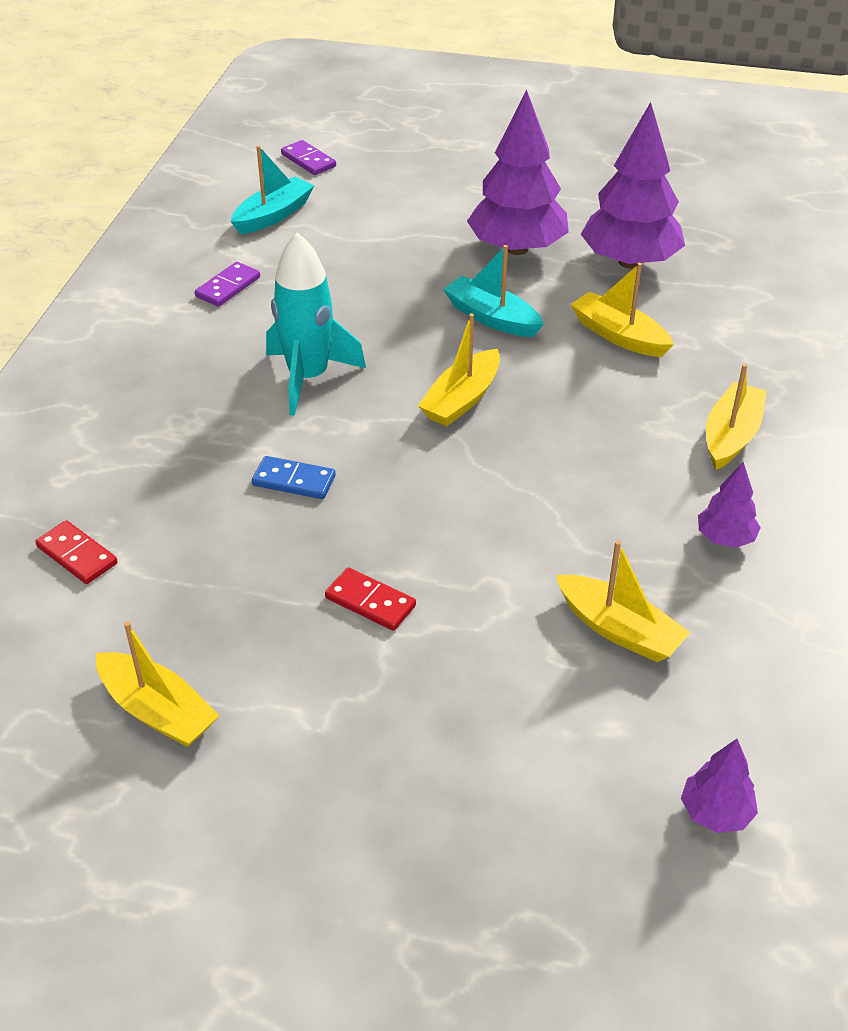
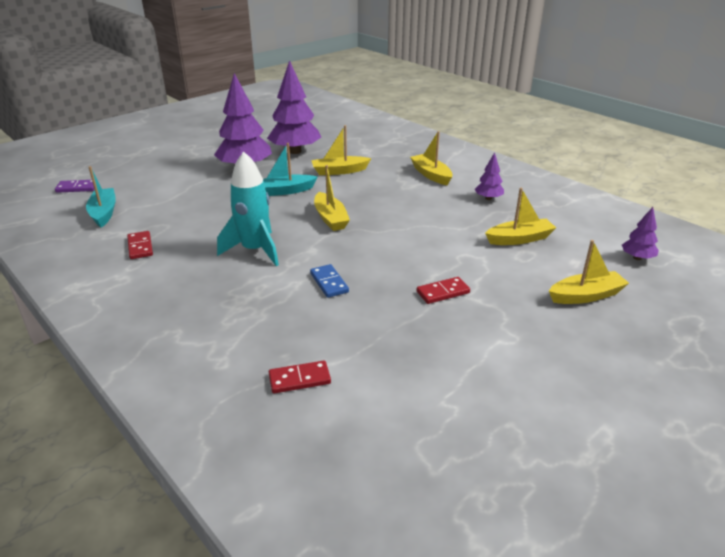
camera: 55 degrees left, 10 degrees down
(158, 711) = (461, 390): yellow boat -> yellow boat (586, 295)
(228, 287) = (140, 247): purple domino -> red domino
(294, 481) = (329, 283): blue domino -> blue domino turned 75 degrees counterclockwise

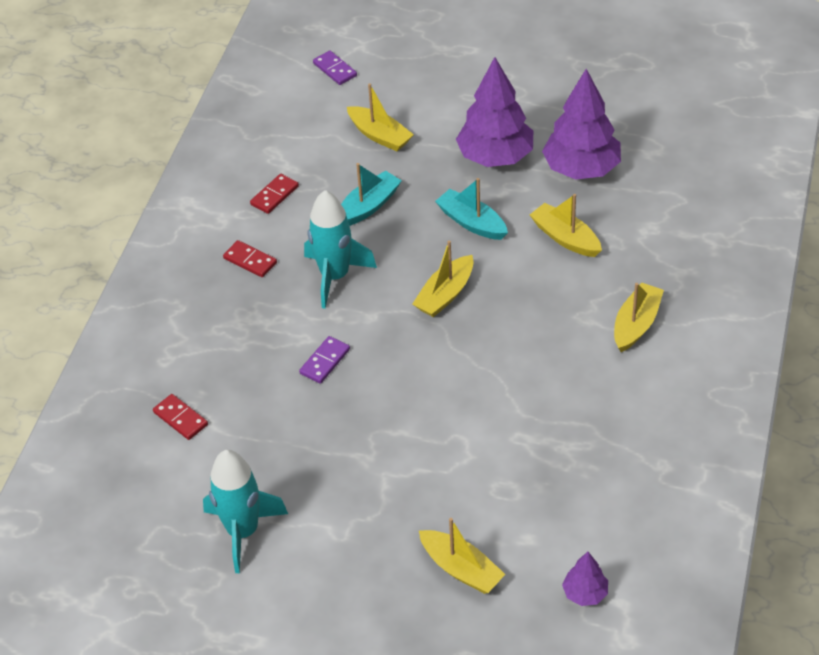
camera: 60 degrees right, 15 degrees up
(104, 213) = (307, 126): turquoise boat -> turquoise boat (368, 206)
(329, 283) = (325, 361): blue domino -> purple domino
(443, 292) = (376, 452): red domino -> red domino (250, 260)
(467, 390) = (243, 531): none -> turquoise rocket
(488, 198) = (619, 405): purple tree -> none
(519, 239) = (539, 472): yellow boat -> yellow boat (380, 135)

